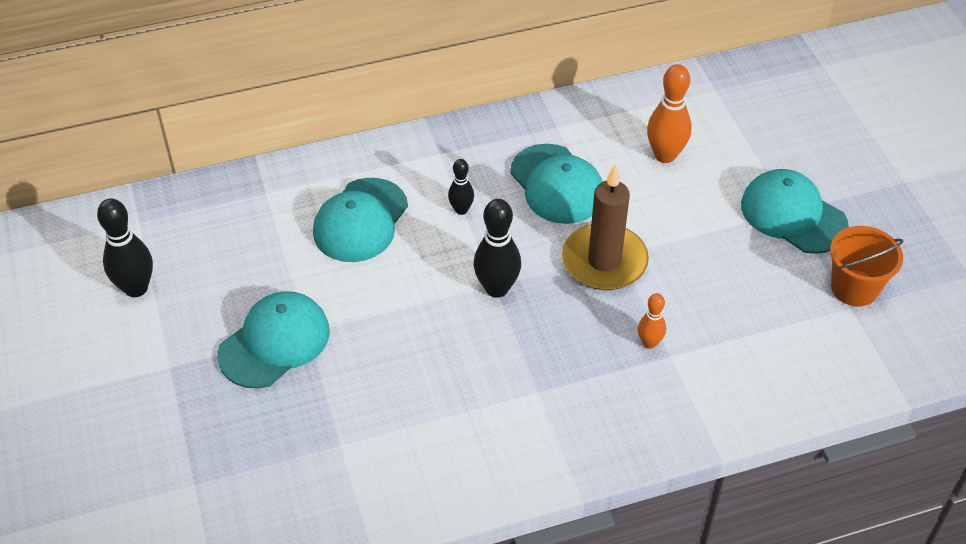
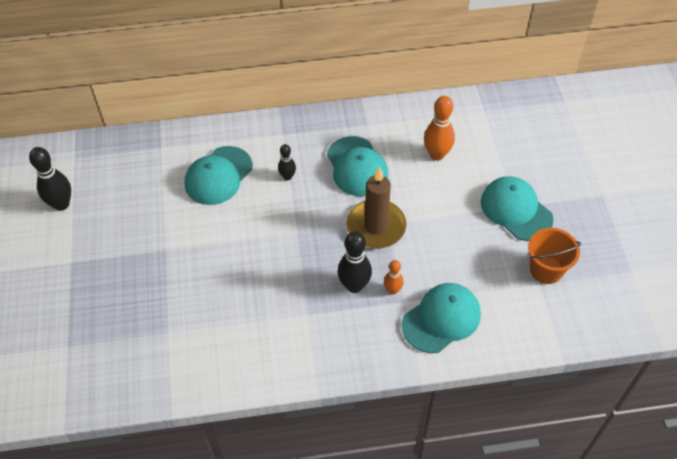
camera: 10 degrees right, 5 degrees up
(275, 342) = (142, 255): turquoise cap -> turquoise cap (441, 319)
(497, 288) = (298, 236): black bowling pin -> black bowling pin (354, 286)

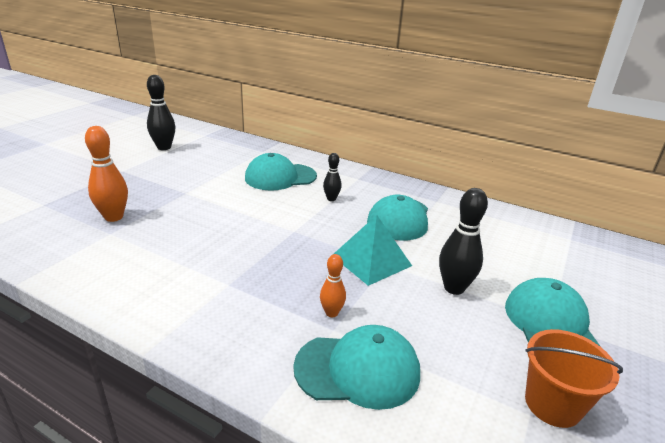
camera: 35 degrees right, 25 degrees down
(354, 286) = (297, 288): black bowling pin -> black bowling pin (454, 288)
(376, 226) = (371, 260): brown candle -> turquoise pyramid
(436, 154) = (488, 244): orange bowling pin -> orange bowling pin (114, 217)

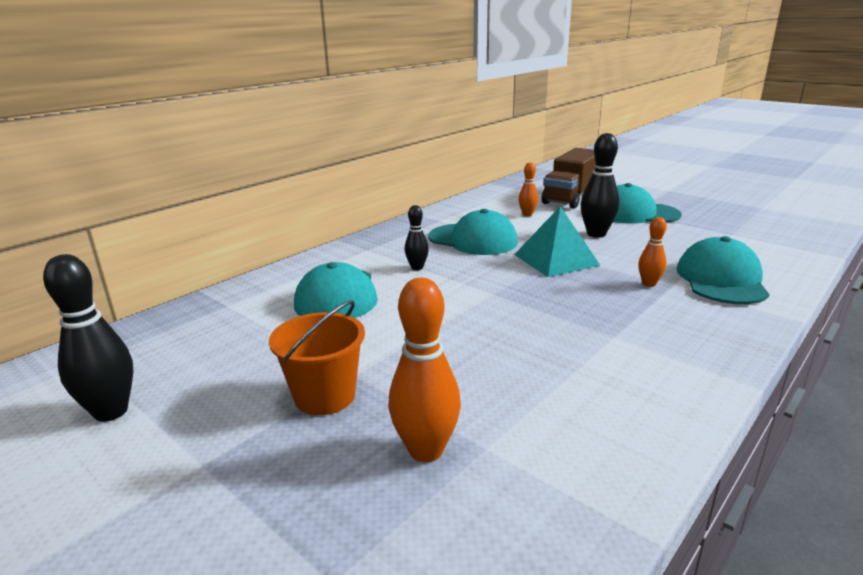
camera: 75 degrees left, 5 degrees down
(486, 245) = (527, 214): none -> orange bowling pin
(552, 404) = (718, 227): orange bucket -> orange bucket (325, 396)
(572, 275) = (571, 197): none -> brown truck

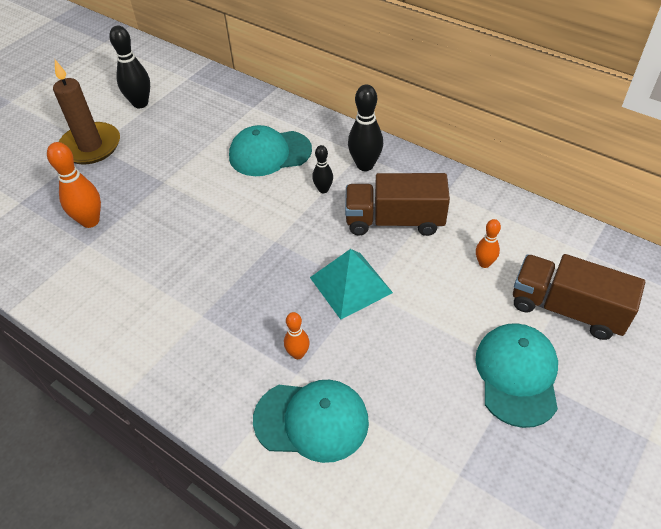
camera: 85 degrees right, 25 degrees up
(198, 471) = (90, 146): none -> brown candle
(325, 396) = (143, 174): orange bucket -> none
(473, 240) = (394, 221): turquoise cap -> brown truck
(596, 234) = (430, 324): black bowling pin -> black bowling pin (365, 165)

